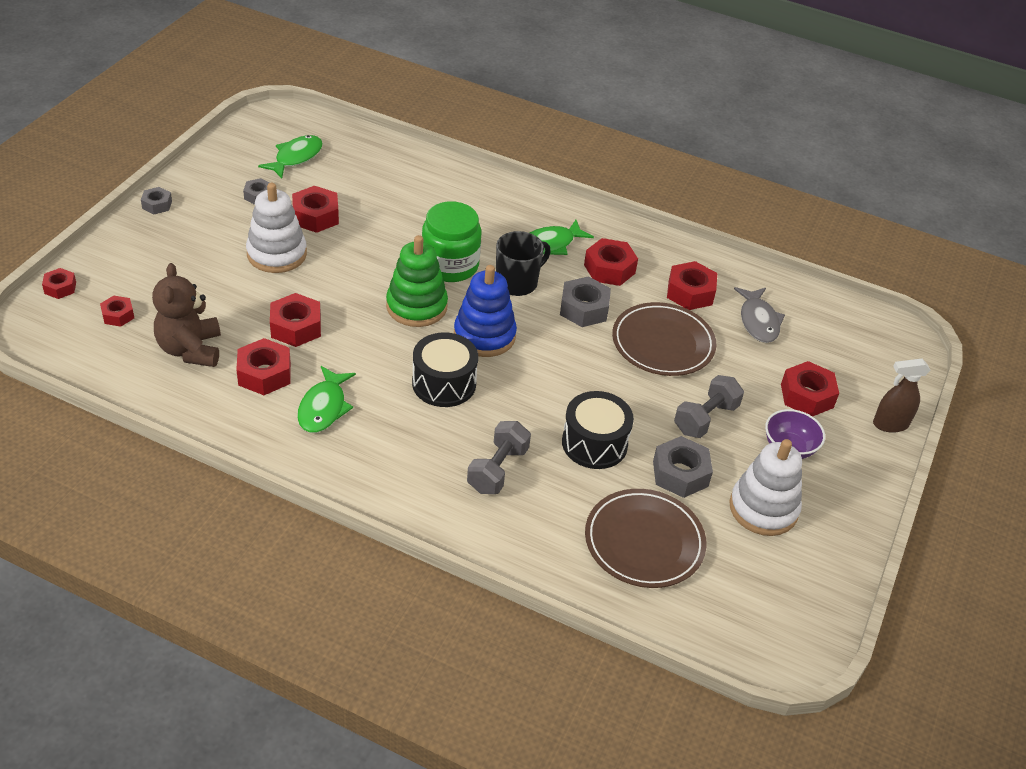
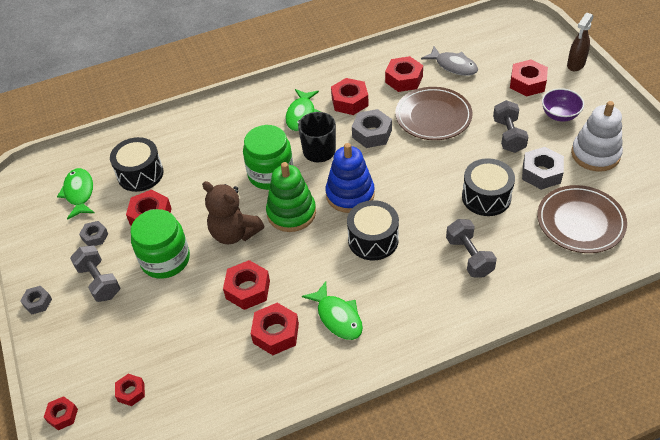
camera: 40 degrees left, 5 degrees up
(190, 349) = (211, 365): brown teddy bear -> brown teddy bear (234, 233)
(213, 227) = (99, 281): none -> grey dumbbell
(277, 254) = (165, 259): white stacking toy -> green jar
(357, 181) = (140, 174): none -> black drum

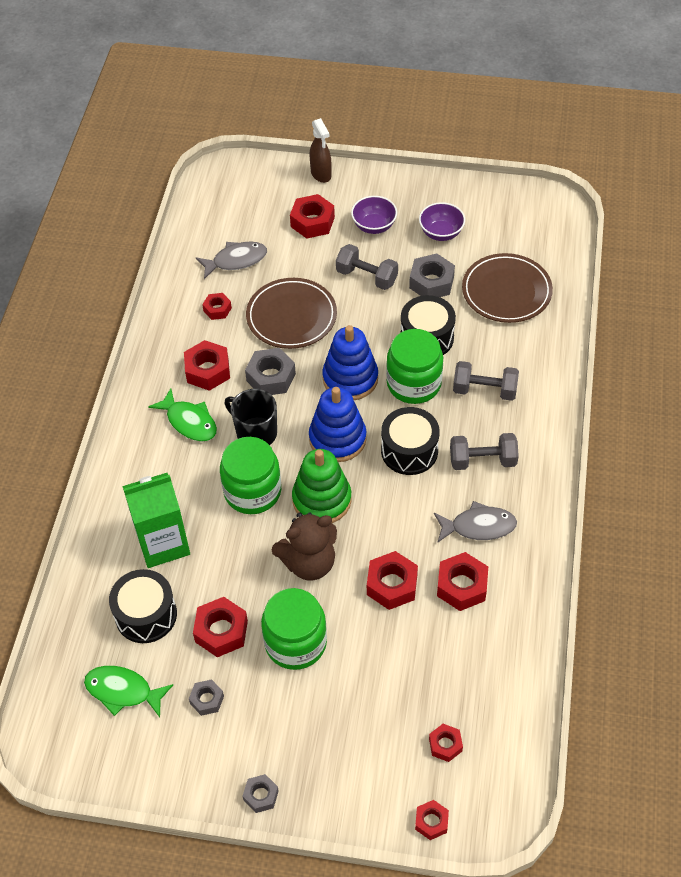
camera: 60 degrees left, 5 degrees up
(99, 281) = (277, 720): grey dumbbell -> grey dumbbell (482, 460)
(198, 153) = (163, 543): none -> green carton
(337, 317) = (478, 526): green fish -> grey fish
(404, 79) = (217, 309): red nut -> red nut, size x0.59
(408, 174) = (350, 378): none -> blue stacking toy
(436, 211) = (414, 383): none -> green jar
(595, 154) = (441, 233): white stacking toy -> purple bowl

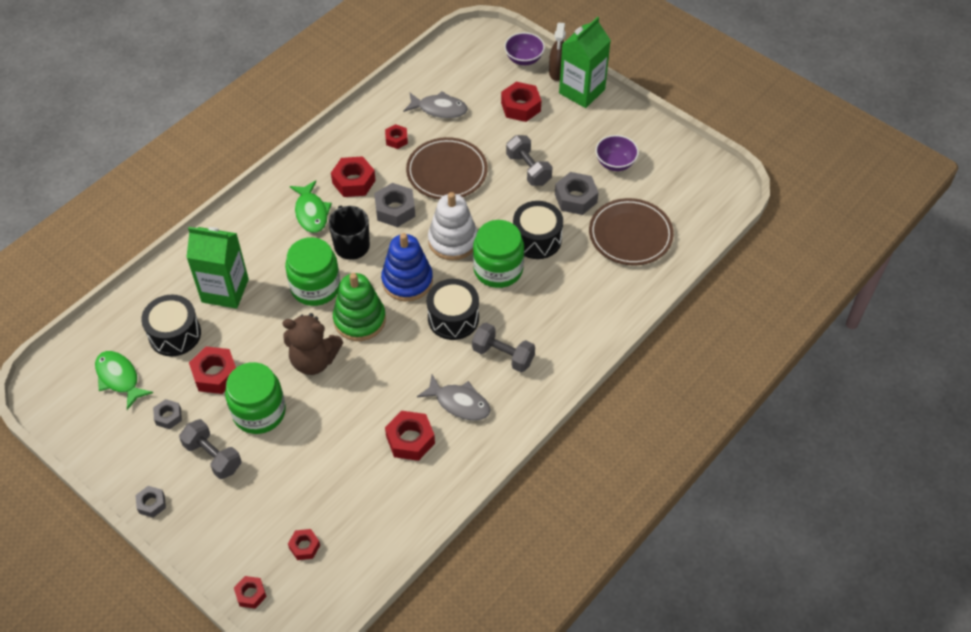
camera: 30 degrees right, 0 degrees up
(350, 378) = (453, 241): blue stacking toy -> white stacking toy
(358, 181) = (582, 91): none -> green carton
(374, 226) = (566, 132): purple bowl -> purple bowl (524, 59)
(392, 585) = (360, 410): red nut -> none
(484, 390) = (549, 302): grey dumbbell -> grey dumbbell (213, 456)

